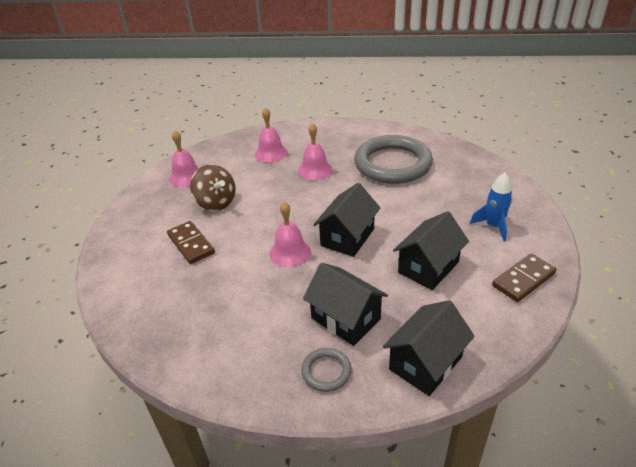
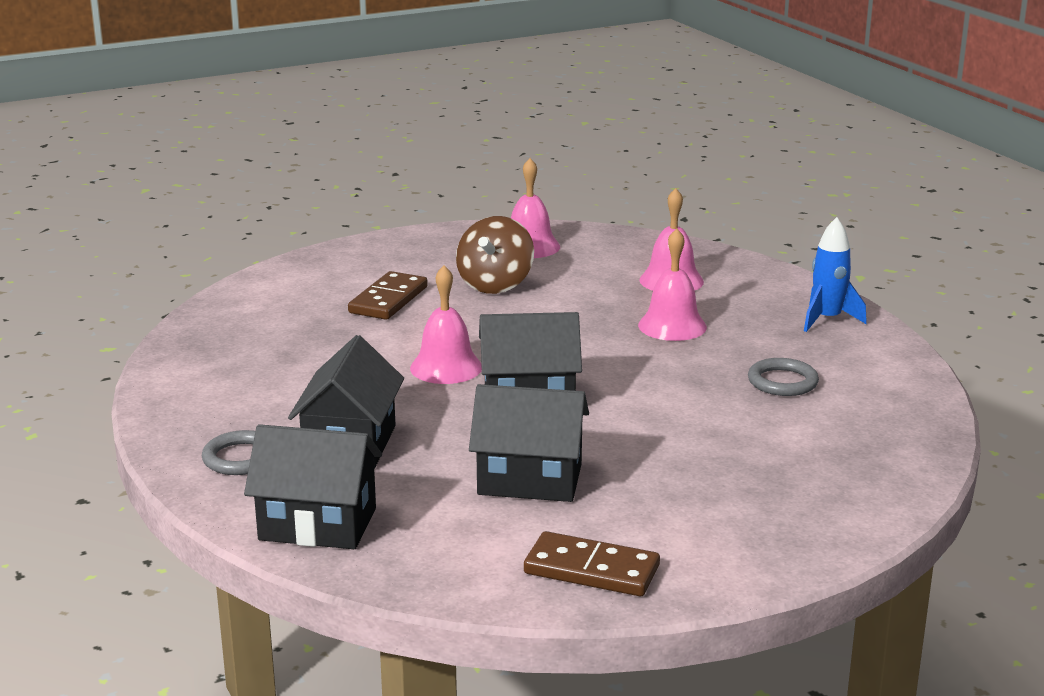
camera: 55 degrees right, 15 degrees down
(392, 164) = (782, 382): grey ring -> grey ring, size x0.43
(493, 226) = (711, 514): blue rocket -> blue rocket (827, 319)

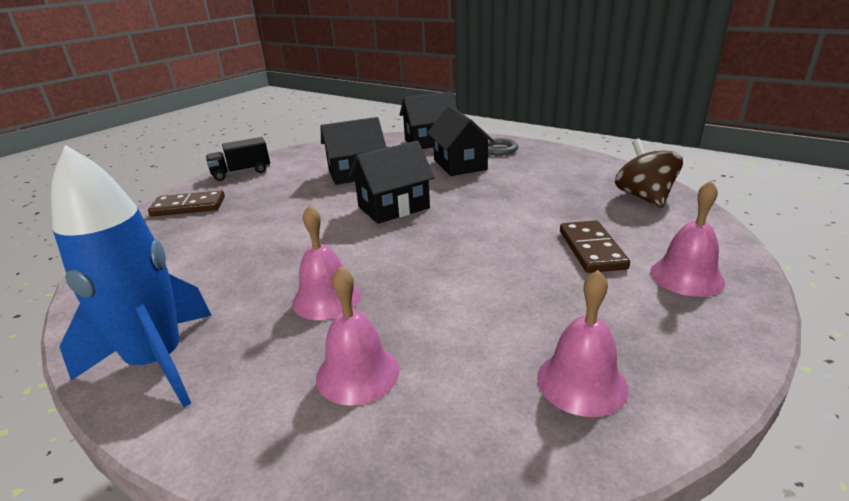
camera: 155 degrees right, 5 degrees up
(446, 367) = (467, 211): pink bell -> pink bell (686, 276)
(495, 285) = (533, 297): brown spinning top -> brown spinning top (644, 197)
(591, 570) = (305, 155): brown domino -> brown domino (189, 206)
(740, 554) = (241, 173): none -> black truck
(782, 382) = (216, 268): grey ring -> none
(827, 319) = (158, 362): blue rocket -> blue rocket, size x1.78

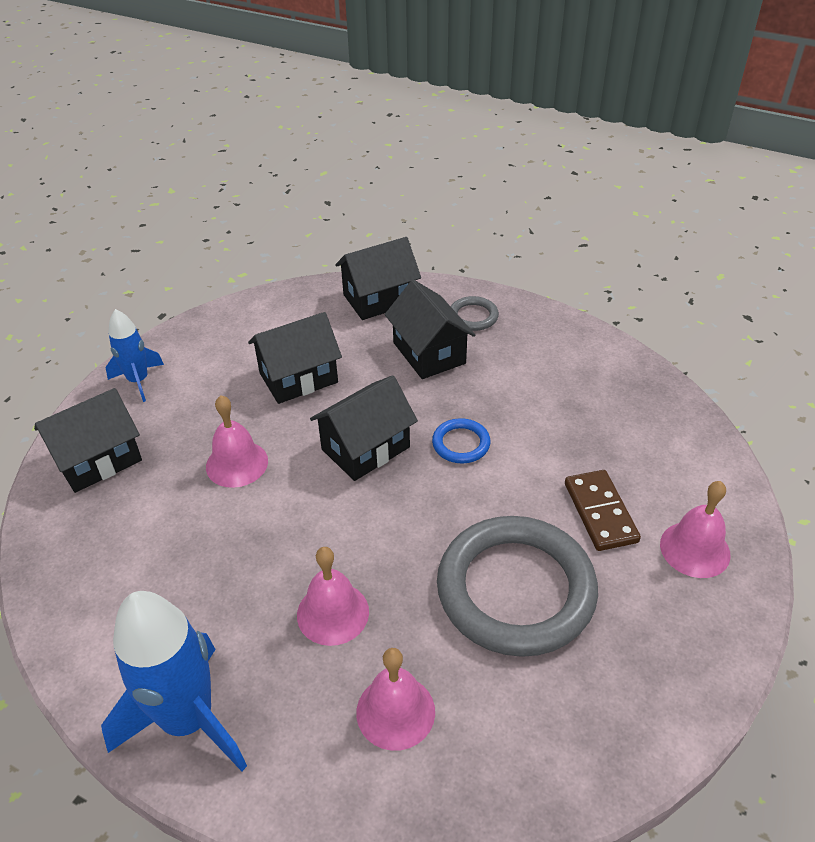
camera: 10 degrees left, 15 degrees up
(189, 206) = (98, 459): brown domino -> black house
(241, 173) = (138, 381): black truck -> blue rocket
(473, 207) = (461, 444): none -> blue ring
(502, 294) = (516, 590): none -> grey ring
(581, 382) = (601, 700): pink bell -> pink bell (237, 463)
(644, 197) = (653, 414): brown spinning top -> none

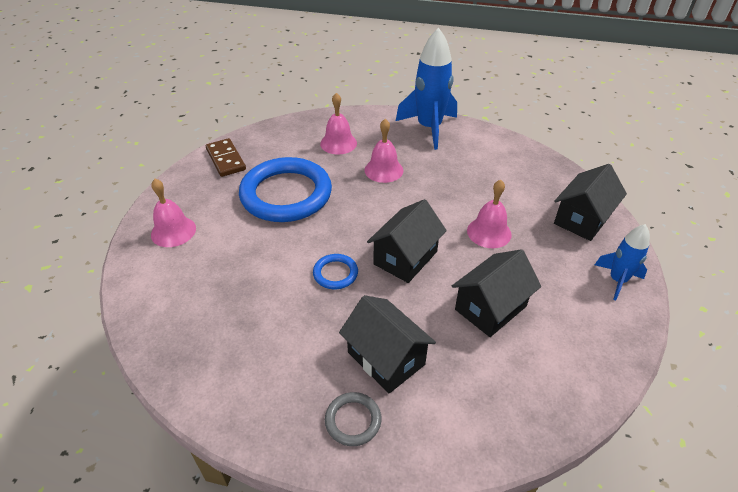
camera: 165 degrees right, 0 degrees up
(379, 299) = (466, 427): black house -> none
(516, 590) = (286, 194): grey ring -> blue ring
(600, 512) = (232, 243): brown domino -> brown domino (226, 159)

